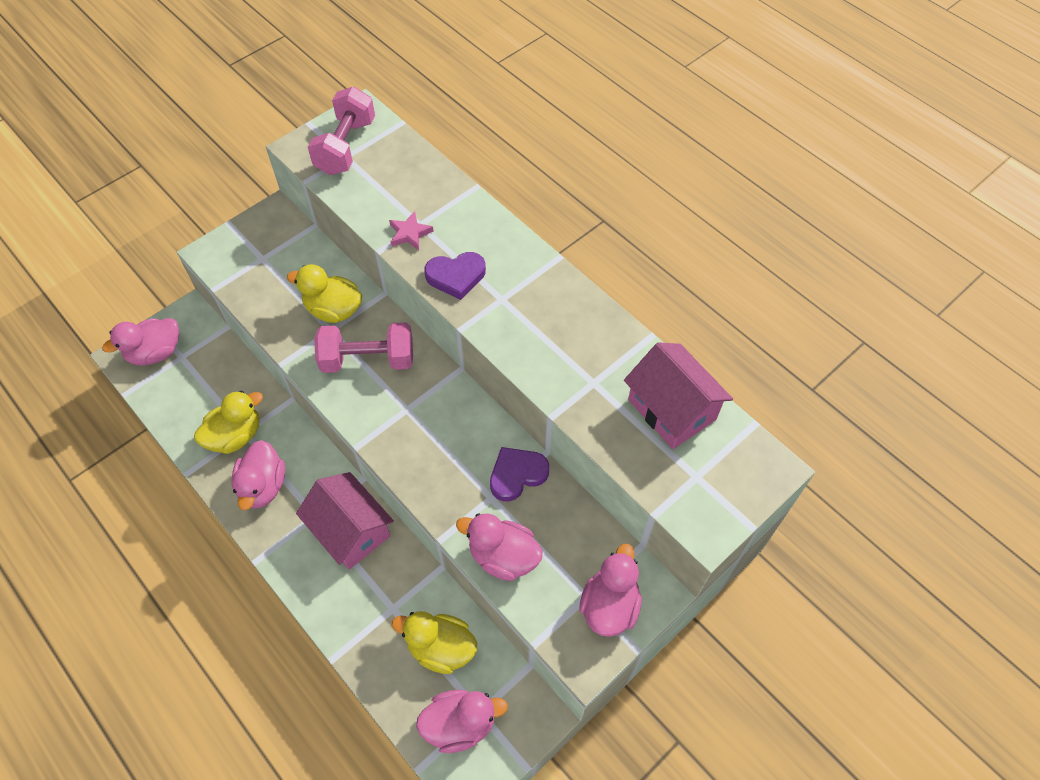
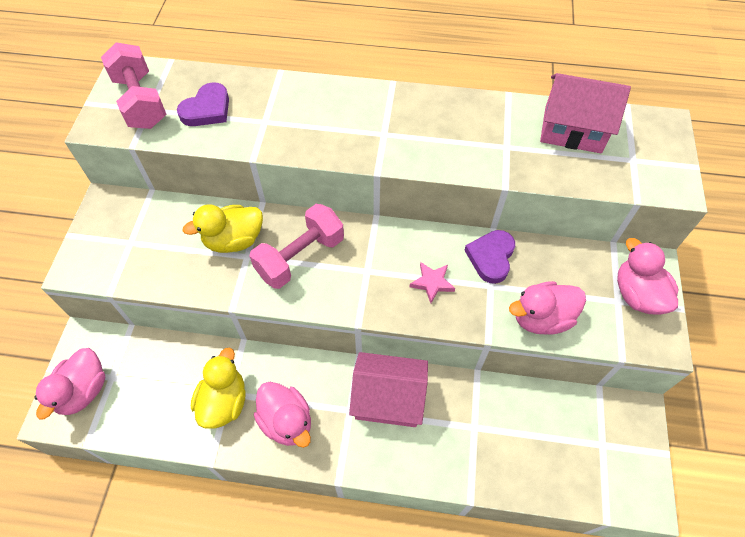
camera: 40 degrees left, 0 degrees up
(410, 233) = (264, 132): pink star -> pink star (432, 283)
(441, 648) = (534, 425): yellow duck -> none
(456, 276) = (333, 139): purple heart -> purple heart (207, 109)
(460, 724) = (599, 464): pink duck -> none

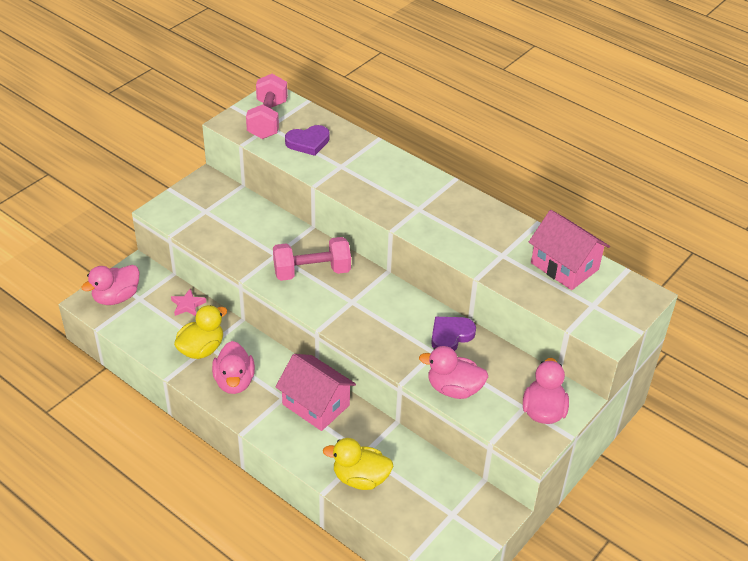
camera: 30 degrees right, 15 degrees down
(234, 240) = (274, 241): yellow duck -> yellow duck (360, 478)
(432, 283) = (392, 330): pink star -> pink star (188, 305)

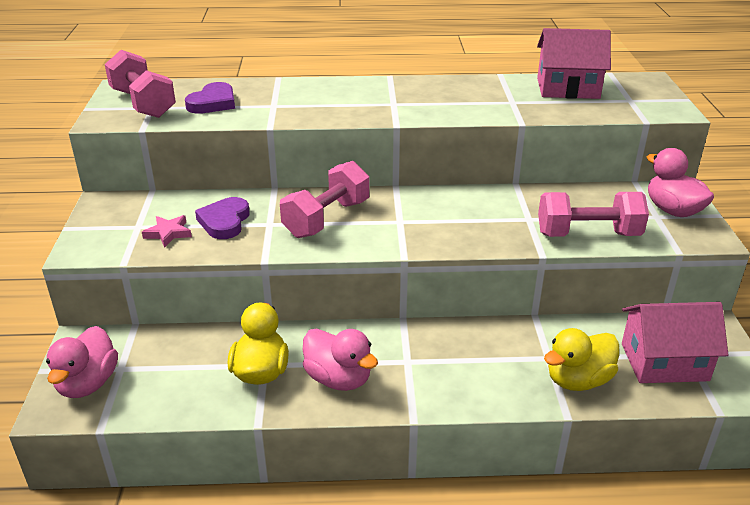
camera: 40 degrees left, 10 degrees down
(188, 305) = (191, 342): pink star -> pink star (168, 233)
(316, 405) = (447, 347): pink house -> pink house (664, 362)
(450, 336) = (521, 201): purple heart -> purple heart (224, 221)
(454, 389) = (588, 234): pink duck -> pink dumbbell

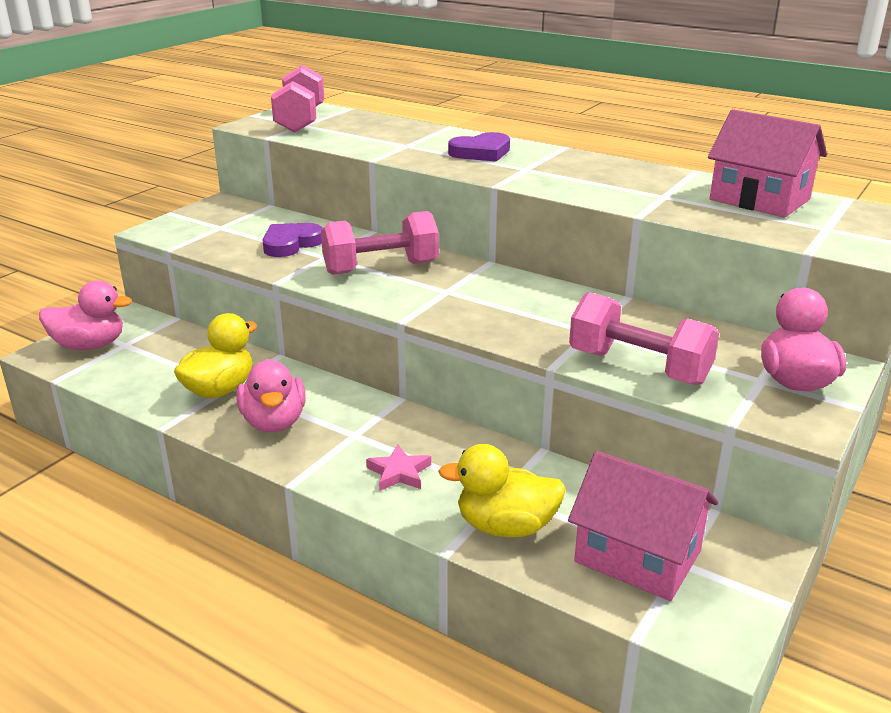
camera: 35 degrees right, 5 degrees down
(88, 383) = (90, 345): pink duck -> pink duck turned 135 degrees counterclockwise
(168, 233) = (234, 238): pink star -> pink star (399, 472)
(213, 103) = (357, 132): purple heart -> purple heart (481, 152)

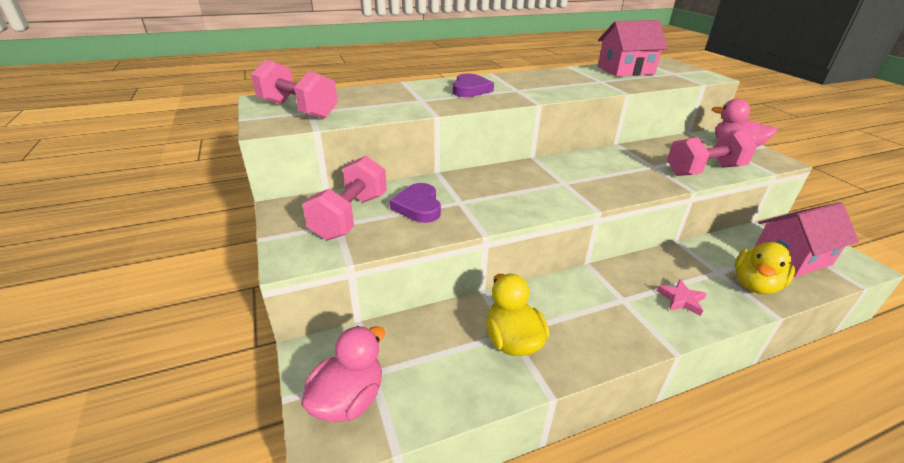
camera: 55 degrees left, 5 degrees up
(274, 422) = (583, 330): pink duck -> none
(380, 268) = (505, 190): pink dumbbell -> pink dumbbell (350, 216)

